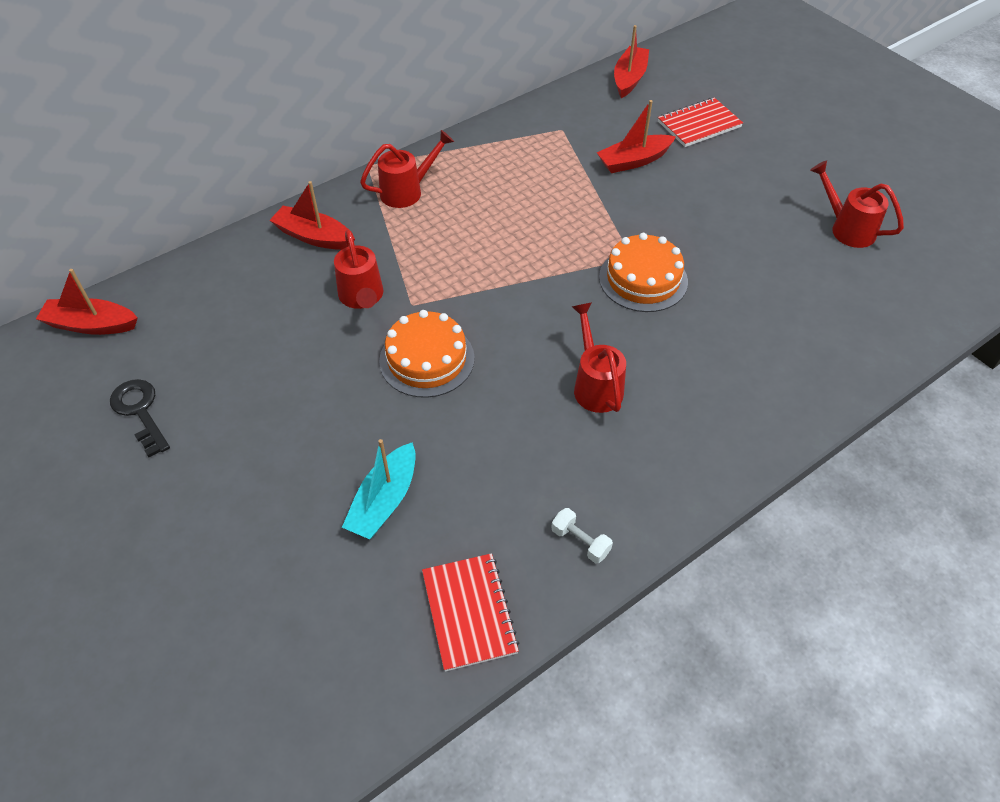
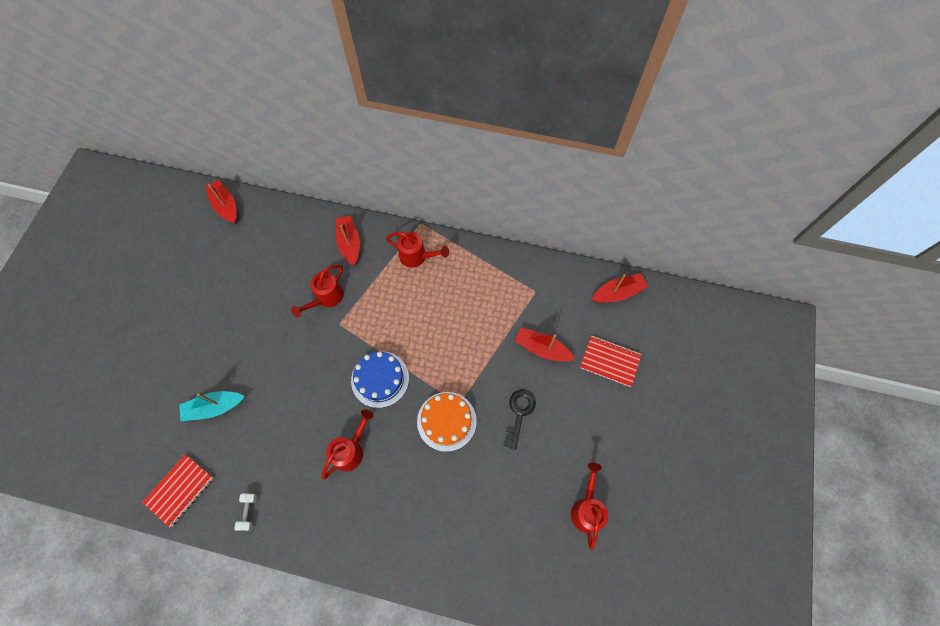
camera: 50 degrees right, 15 degrees up
(140, 412) = (193, 269): black key -> black key (519, 413)
(427, 359) = (309, 359): orange cake -> none
(529, 307) = (380, 379): none -> blue cake

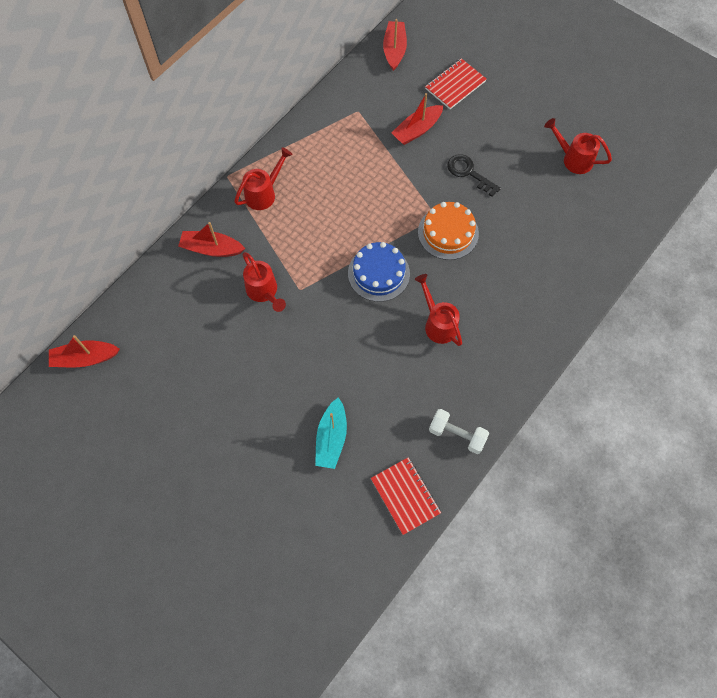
camera: 65 degrees left, 0 degrees up
(248, 512) = (457, 435): white dumbbell -> white dumbbell, size x1.52

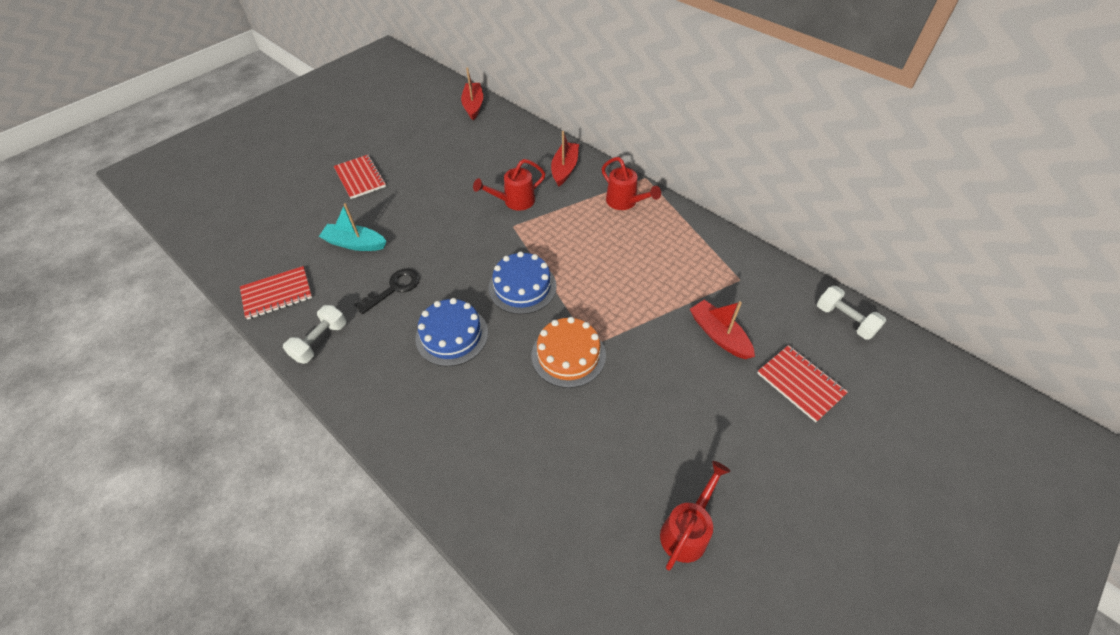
camera: 95 degrees right, 15 degrees down
(225, 462) = (360, 178): none -> red notebook
(394, 50) = (845, 320): red boat -> white dumbbell
(438, 323) = (452, 335): red watering can -> blue cake
(468, 173) = (656, 386): black key -> black key (394, 288)

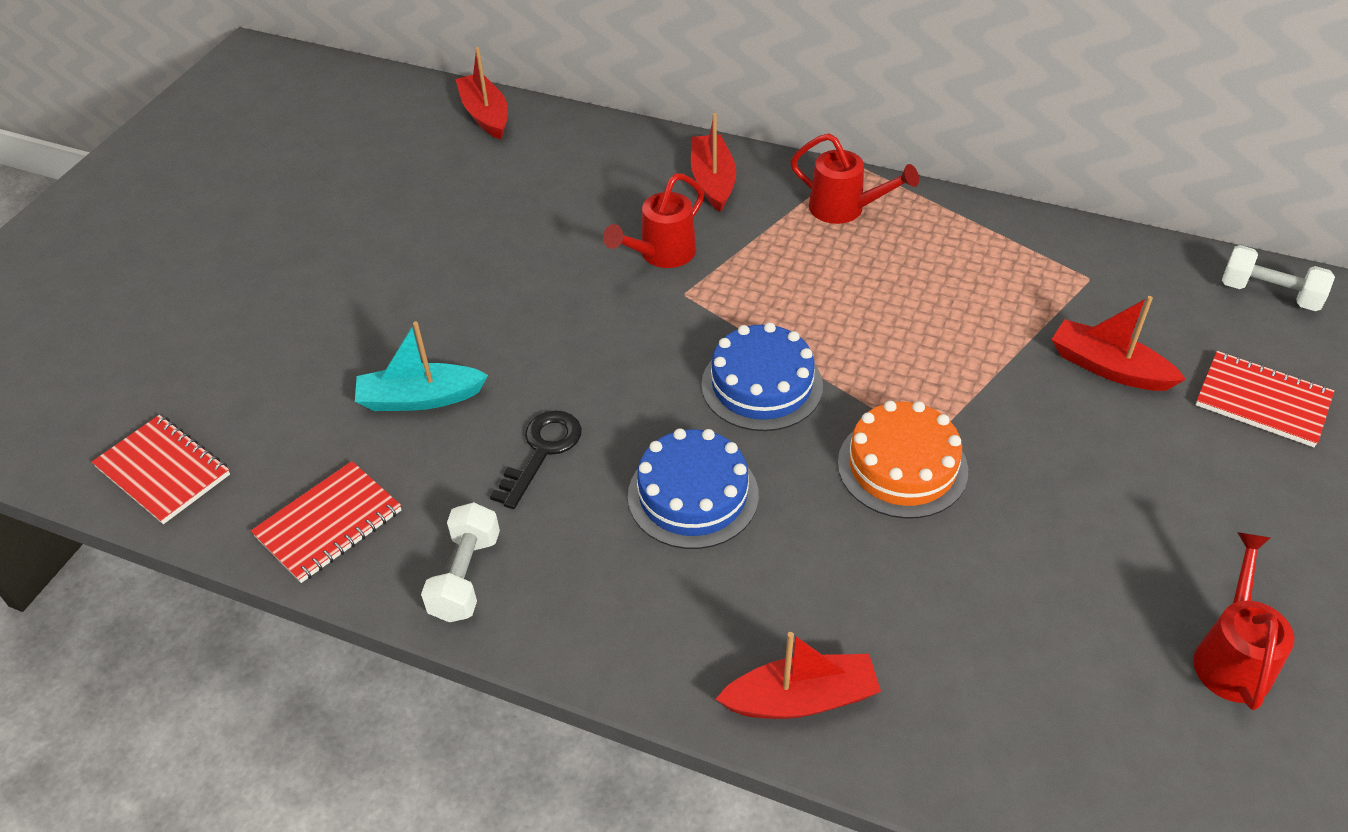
camera: 20 degrees left, 5 degrees down
(360, 178) = (355, 286): red notebook -> red notebook (163, 471)
(438, 464) = (801, 699): none -> red boat

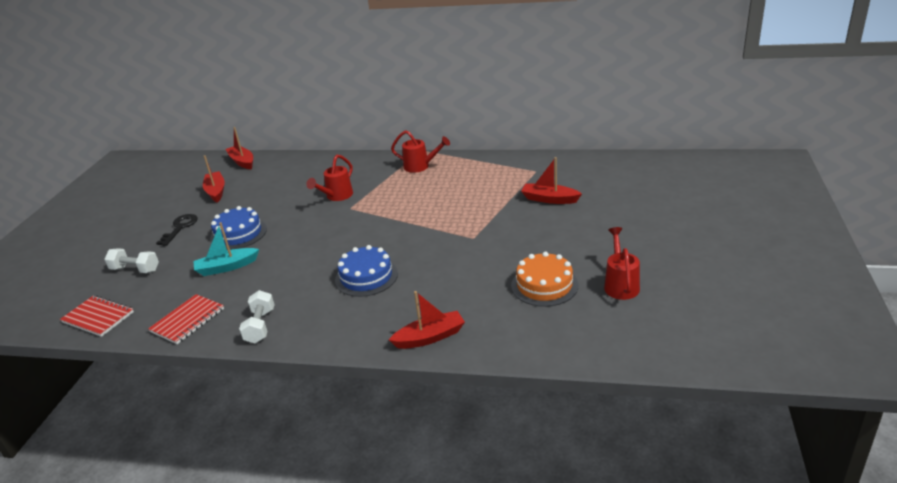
camera: 10 degrees left, 15 degrees down
(542, 451) = (290, 275): black key -> black key (180, 227)
(713, 181) = (357, 167): red boat -> red boat (216, 191)
(762, 385) = (392, 233): blue cake -> blue cake (238, 234)
(902, 466) = (462, 249): orange cake -> orange cake (544, 285)
(1262, 401) = (618, 198): red notebook -> none
(1269, 294) = (615, 163): white dumbbell -> white dumbbell (135, 269)

